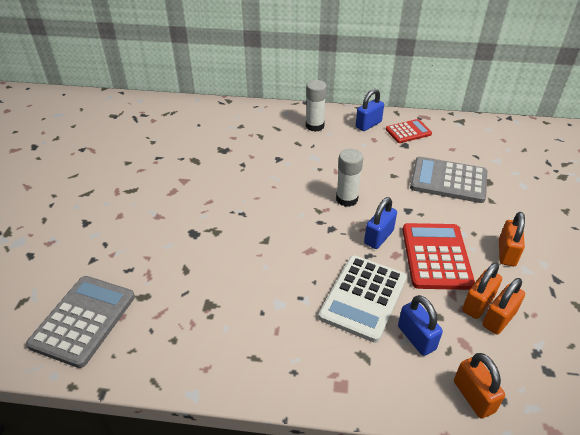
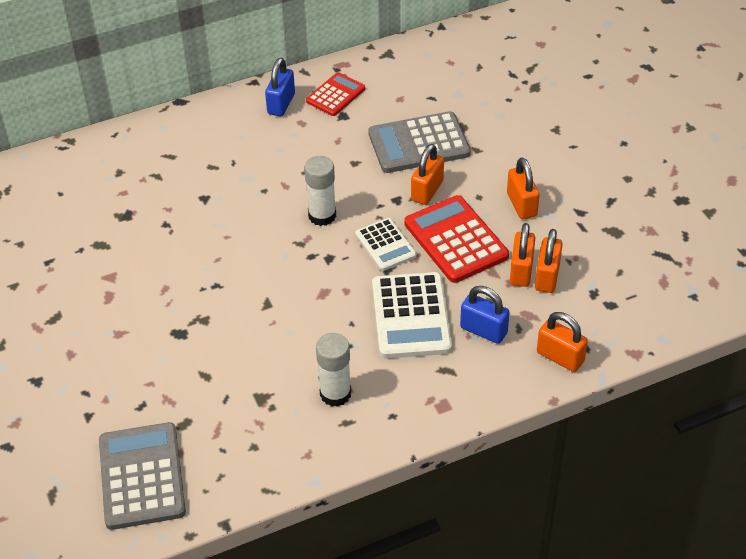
camera: 30 degrees left, 5 degrees up
(315, 126) = (215, 133): white glue stick -> white glue stick (335, 394)
(378, 237) = (385, 245): blue padlock -> white calculator
(435, 213) = (427, 191): none -> orange padlock

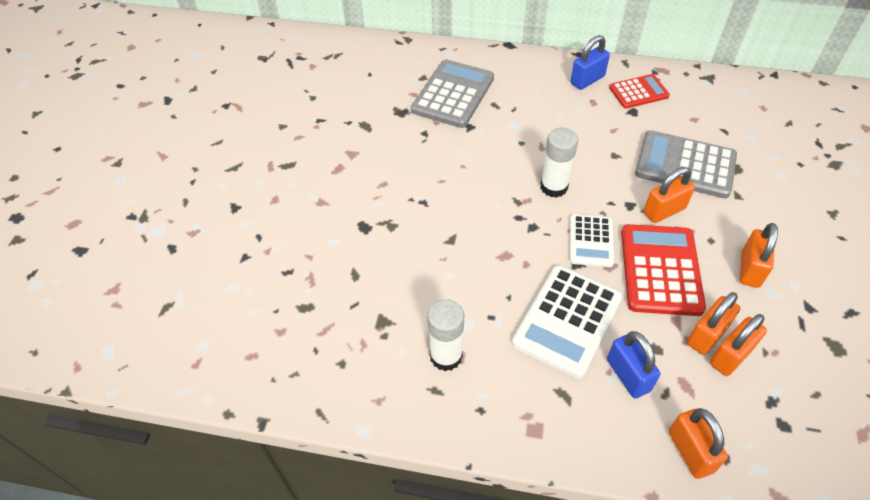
camera: 35 degrees right, 5 degrees up
(142, 476) = (238, 334): grey calculator -> grey calculator (453, 94)

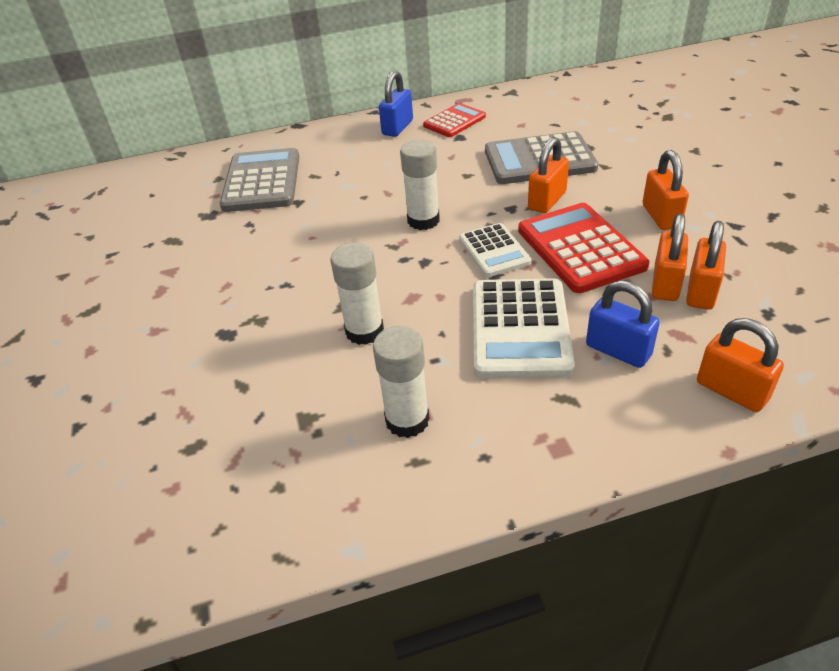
camera: 25 degrees left, 10 degrees down
(456, 269) = (364, 331): none -> white glue stick

